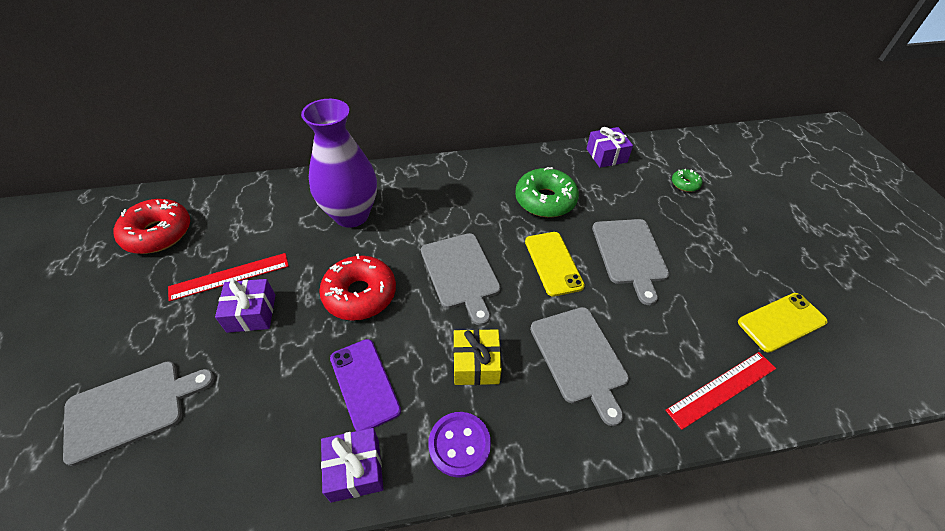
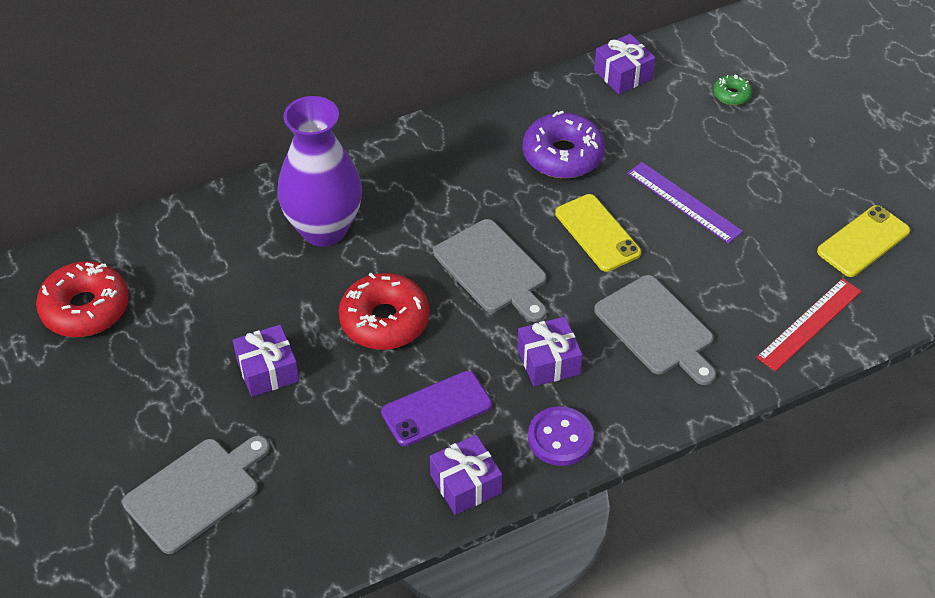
camera: 15 degrees left, 0 degrees up
(229, 276) = (214, 337): red ruler -> none
(364, 384) = (436, 409): purple phone -> purple phone turned 75 degrees counterclockwise
(476, 364) = (548, 361): yellow gift -> purple gift
(545, 200) = (563, 155): green donut -> purple donut
(630, 254) = (684, 202): grey cutting board -> purple ruler

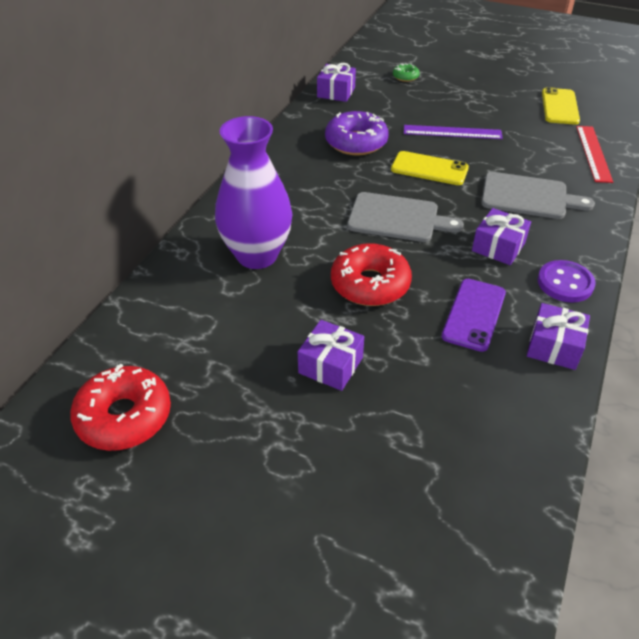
camera: 40 degrees left, 5 degrees down
(196, 492) = (387, 489): grey cutting board -> none

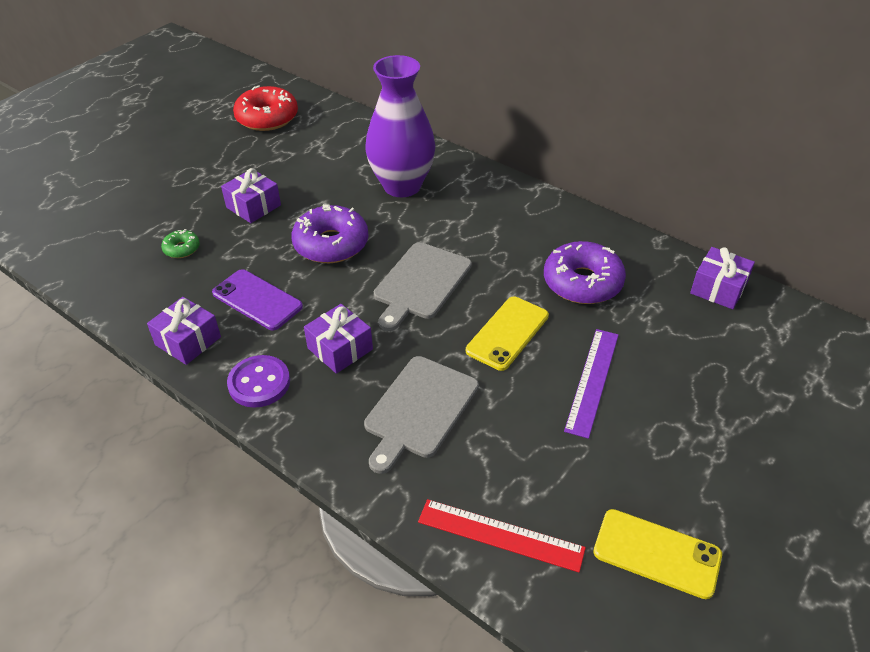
camera: 105 degrees right, 0 degrees up
(370, 284) = (331, 244): red donut -> purple donut
(405, 77) = (770, 373): green donut -> green donut (182, 249)

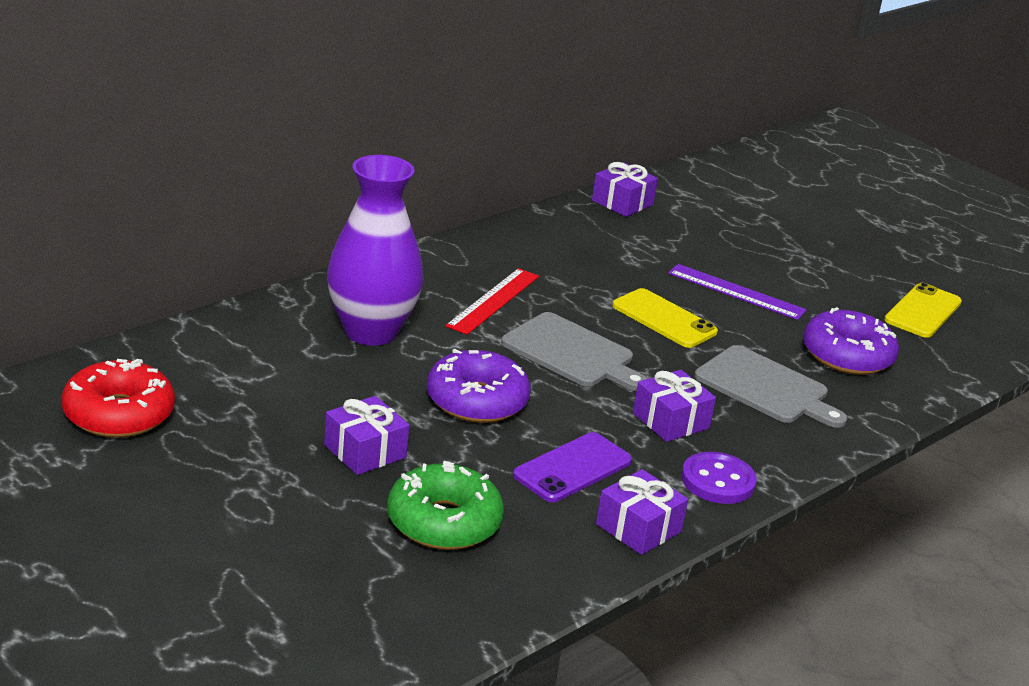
camera: 85 degrees left, 15 degrees down
(182, 249) = (443, 522): green donut -> green donut, size x2.06
(500, 535) = (911, 374): red ruler -> red ruler (493, 301)
(582, 282) = (595, 263): purple donut -> purple donut (847, 355)

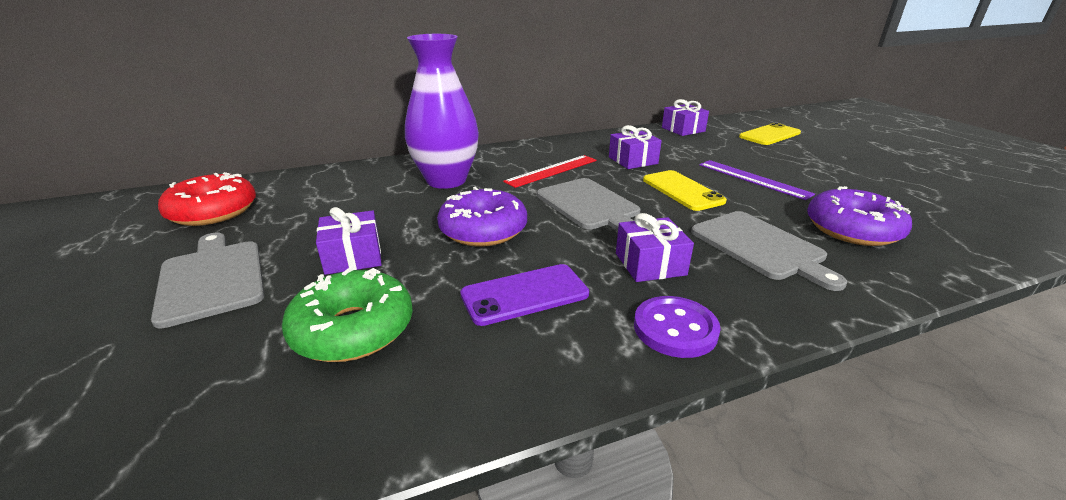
camera: 25 degrees right, 0 degrees up
(240, 495) = (212, 278): none -> grey cutting board
(638, 528) = (553, 370): purple gift -> purple gift (633, 160)
(923, 311) = (934, 204): yellow phone -> yellow phone (769, 135)

